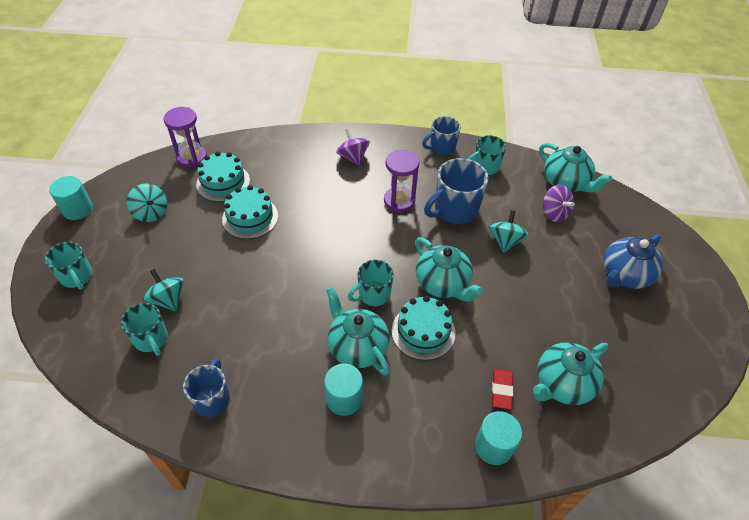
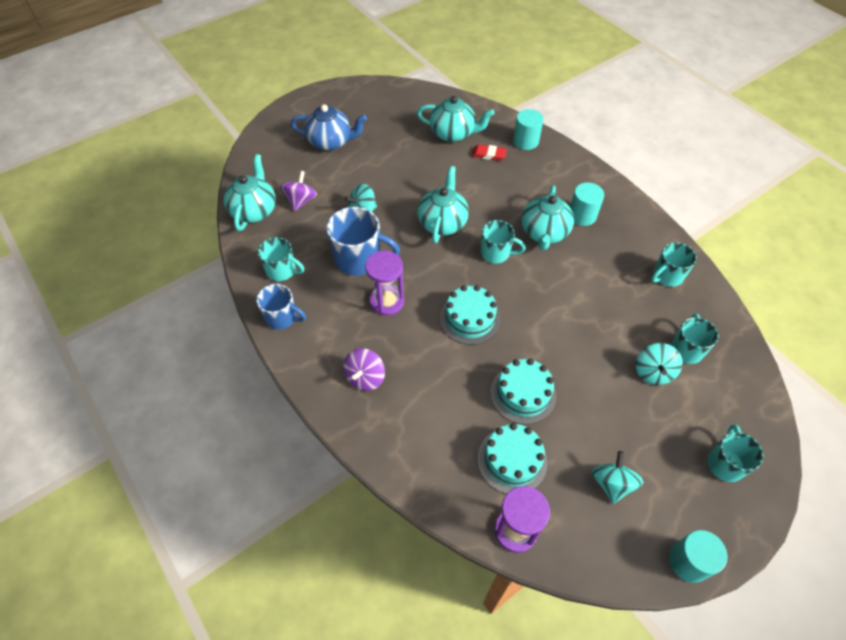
camera: 130 degrees left, 5 degrees up
(212, 399) = (667, 276): blue mug -> turquoise mug
(423, 331) = (492, 209): turquoise cake -> turquoise cake (470, 319)
(501, 390) = (488, 154): red eraser -> red eraser turned 45 degrees clockwise

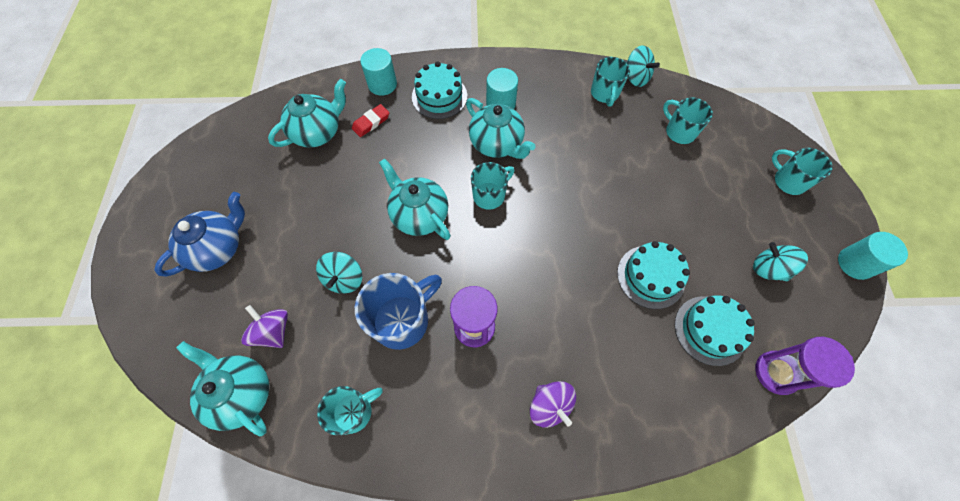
camera: 55 degrees left, 10 degrees up
(282, 317) = (418, 449): blue mug -> none
(470, 319) = (546, 266): turquoise cake -> turquoise cake (439, 96)
(653, 372) = (686, 168): turquoise spinning top -> turquoise spinning top (635, 77)

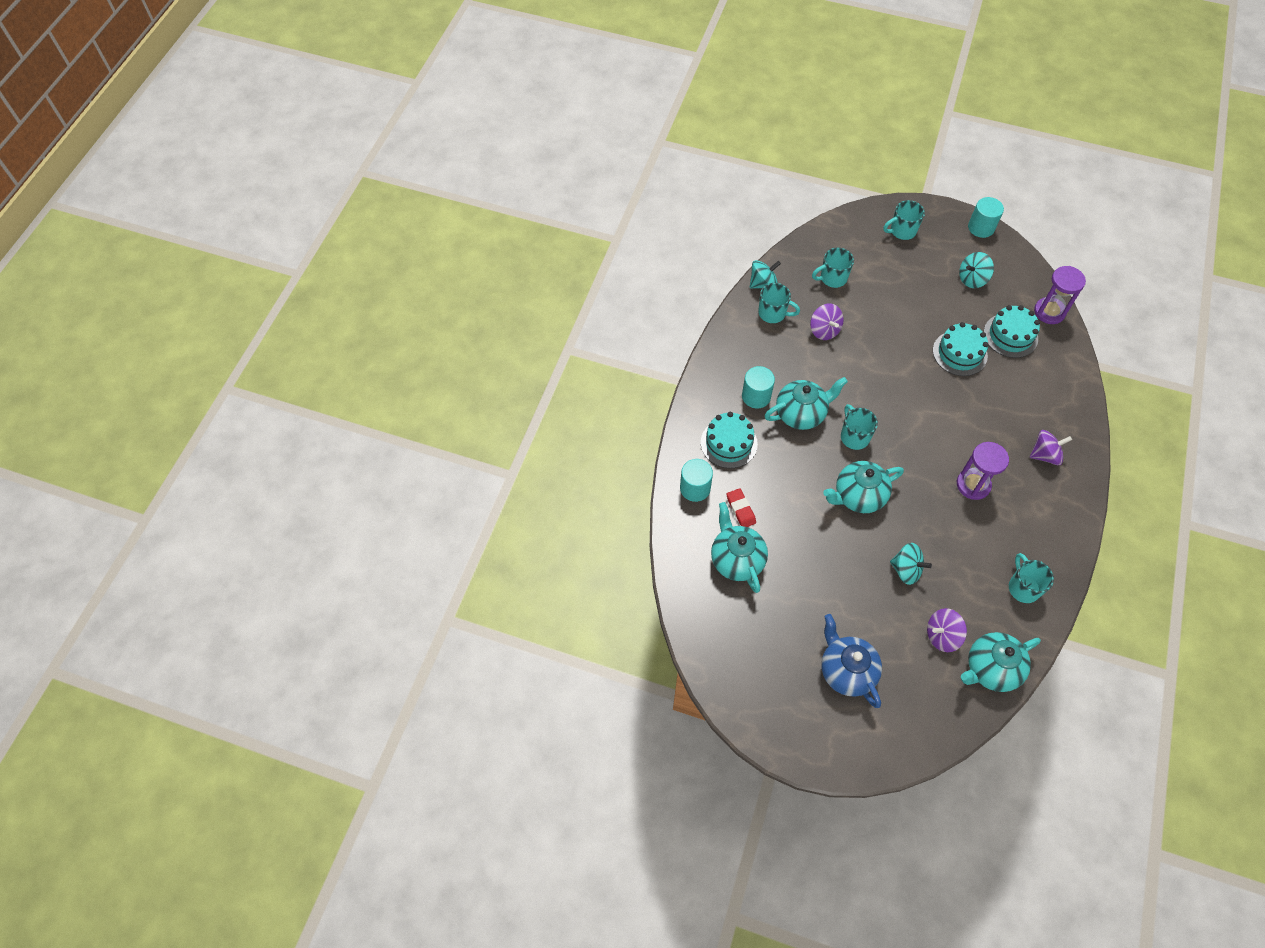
camera: 70 degrees left, 5 degrees down
(402, 320) = (955, 534): blue mug -> none
(608, 140) = (824, 330): none -> purple spinning top

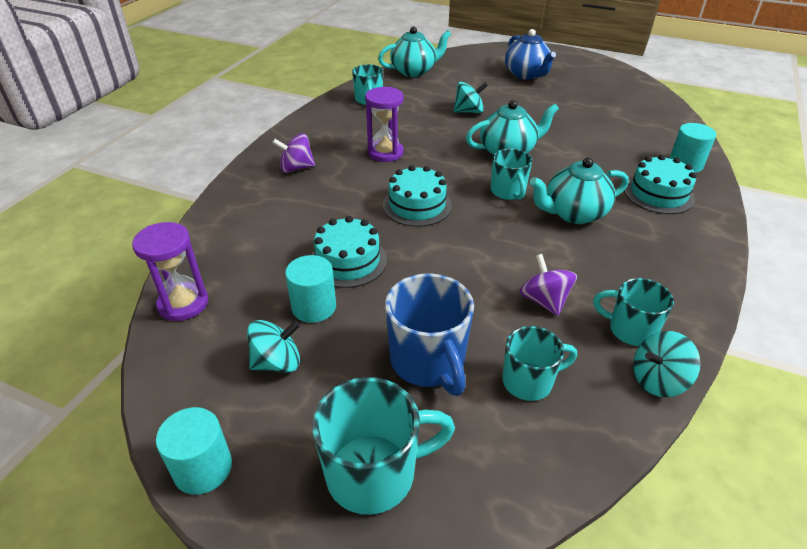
camera: 175 degrees left, 20 degrees down
(736, 559) = (627, 123): turquoise teapot -> none
(740, 509) = (631, 149): red eraser -> none
(756, 396) = (635, 232): turquoise cylinder -> turquoise cylinder (314, 307)
(888, 285) = (428, 362): none -> blue mug
(902, 231) = (374, 473): turquoise mug -> turquoise mug, size x1.55
(906, 570) = (469, 111): turquoise spinning top -> turquoise spinning top turned 135 degrees clockwise
(942, 635) = (447, 84): purple spinning top -> none
(1010, 335) = (263, 277): turquoise cake -> turquoise cake (417, 205)

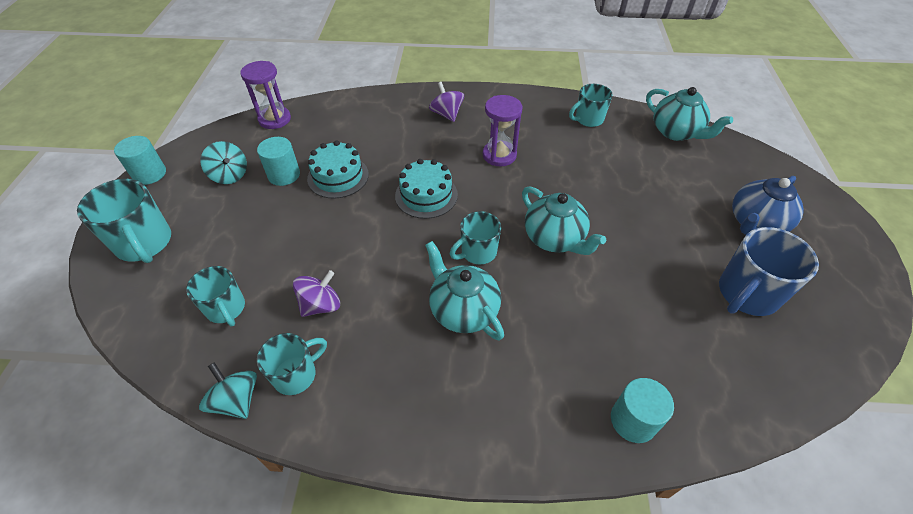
camera: 70 degrees right, 10 degrees up
(428, 362) = (239, 247): blue mug -> blue mug (746, 294)
(469, 111) = (619, 192): turquoise spinning top -> none
(630, 330) = (296, 374): turquoise mug -> turquoise mug turned 45 degrees clockwise
(658, 194) = (541, 390): turquoise cake -> none

